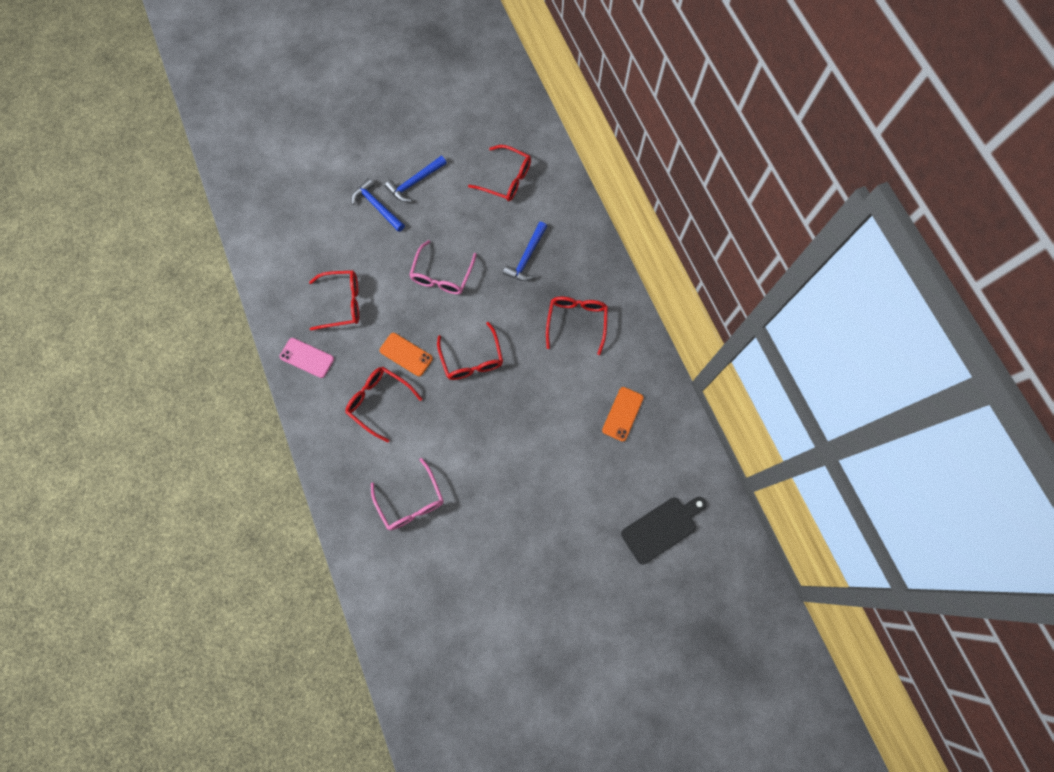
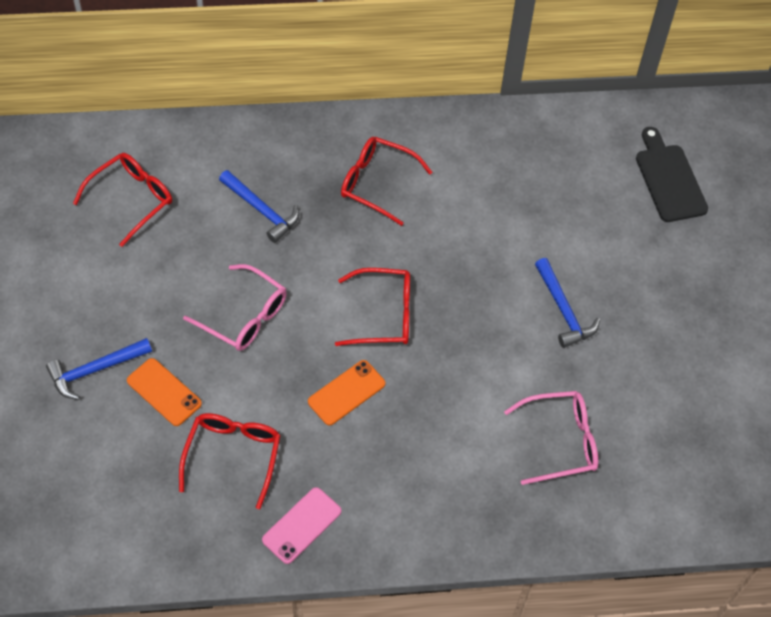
camera: 75 degrees left, 15 degrees down
(379, 402) = (405, 444): red glasses -> none
(415, 182) = (80, 311): blue hammer -> blue hammer (563, 310)
(622, 414) = (516, 173): orange phone -> orange phone (164, 392)

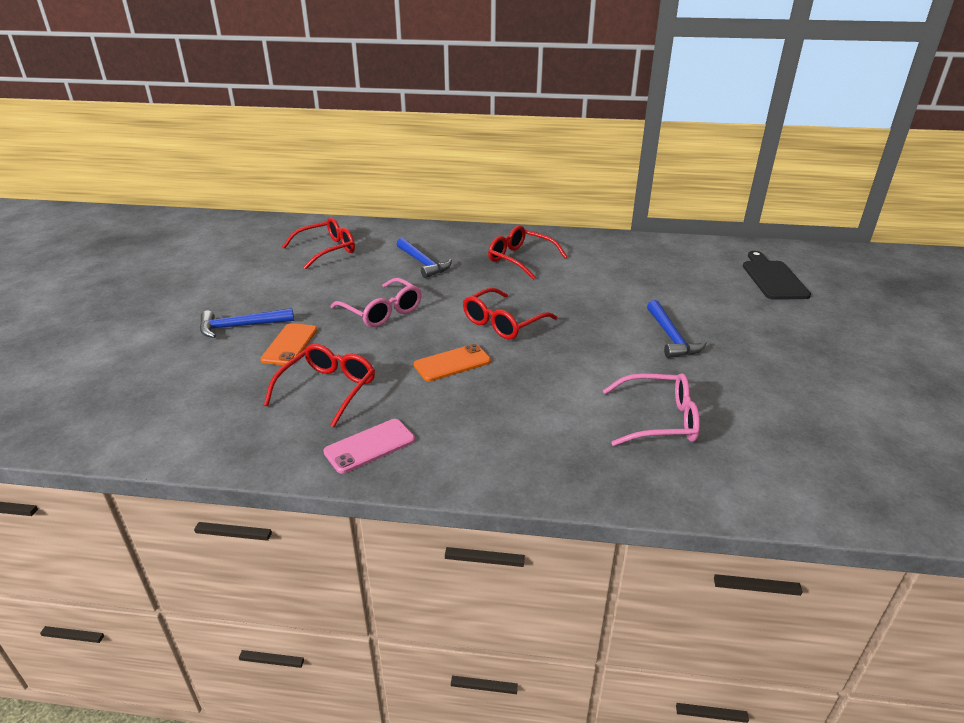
camera: 15 degrees right, 25 degrees down
(164, 392) = (290, 344): orange phone -> orange phone turned 45 degrees clockwise
(383, 315) = (503, 323): red glasses -> red glasses turned 120 degrees clockwise

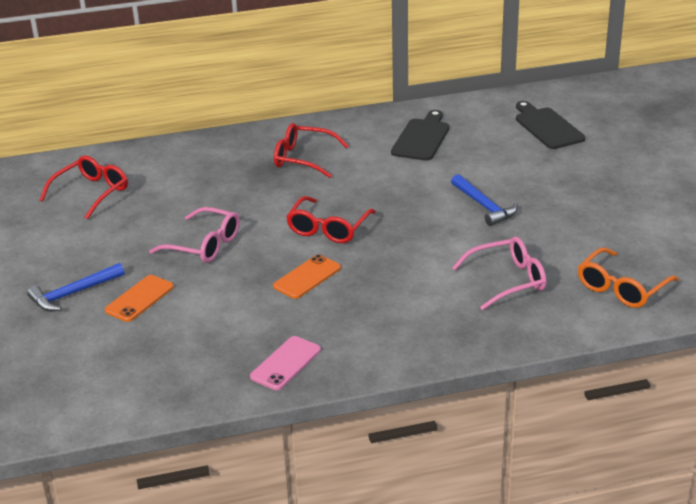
camera: 20 degrees left, 0 degrees up
(290, 344) = (139, 298): orange phone -> orange phone turned 45 degrees clockwise
(328, 389) = (211, 329): red glasses -> none
(423, 263) = (207, 184): blue hammer -> none
(640, 264) = (422, 138): none -> black cutting board
(795, 465) = (621, 288): none -> orange glasses

